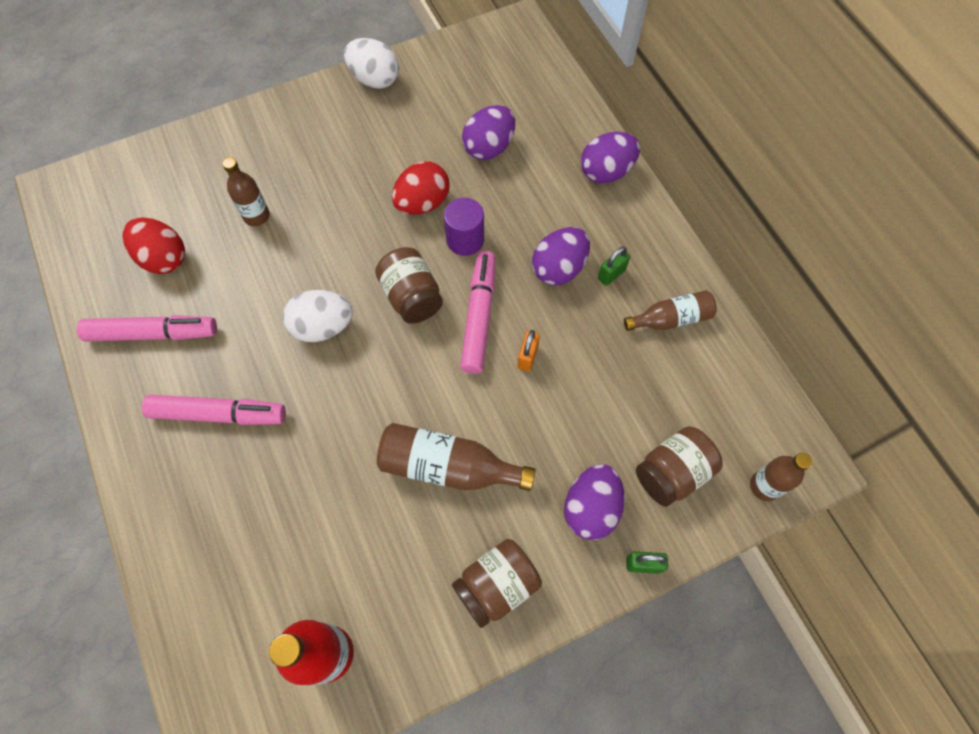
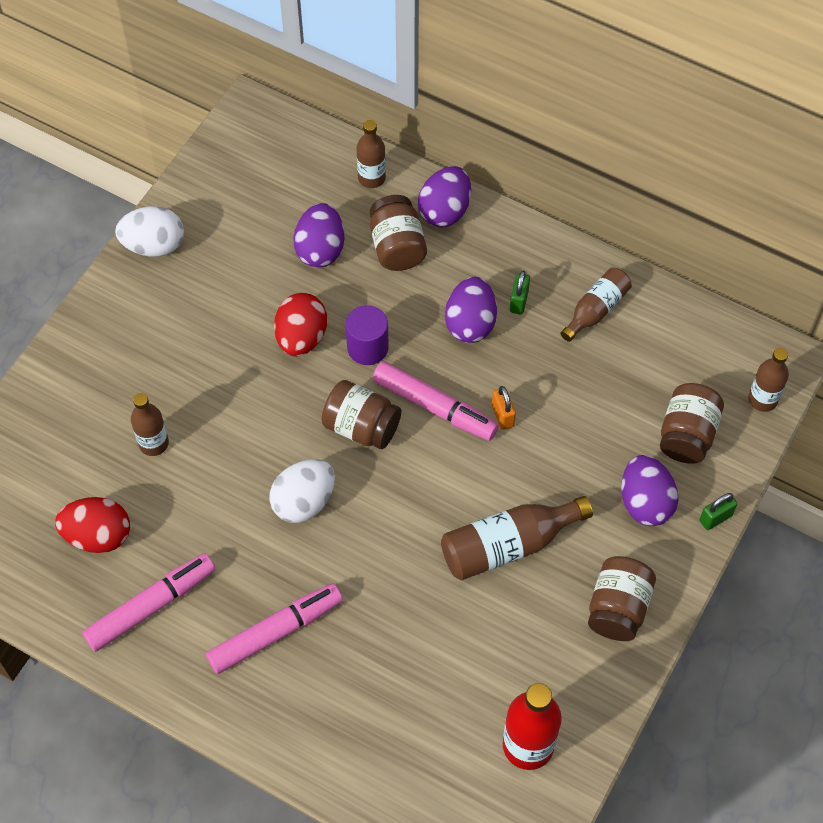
camera: 35 degrees left, 5 degrees down
(479, 316) = (434, 407): pink marker -> pink marker turned 150 degrees clockwise
(548, 178) = (397, 247): none -> brown jar
(569, 117) = (371, 178): none -> brown bottle

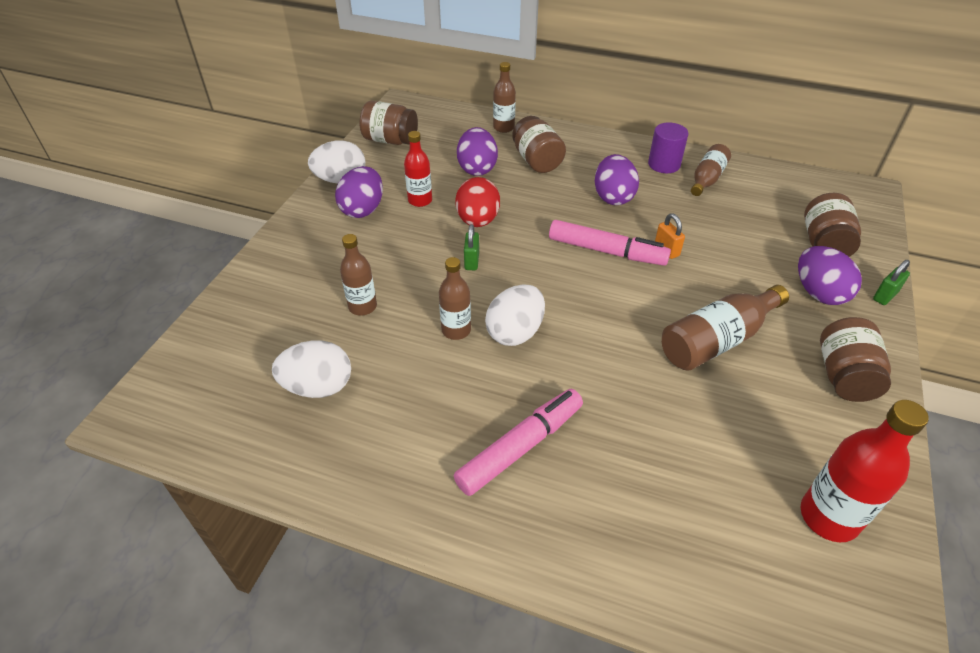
camera: 10 degrees left, 15 degrees down
(98, 536) = (318, 387): red egg -> white egg
(151, 606) = (383, 442): pink marker -> none
(241, 294) = (420, 200): none -> red bottle
(361, 427) = (549, 272): brown jar -> brown jar (390, 140)
(367, 348) = (535, 220): purple cylinder -> purple cylinder (664, 164)
(445, 211) = (565, 139): purple egg -> purple egg (363, 209)
(518, 301) = (645, 181): green padlock -> green padlock (471, 261)
(762, 399) = (868, 215): brown bottle -> brown bottle (456, 330)

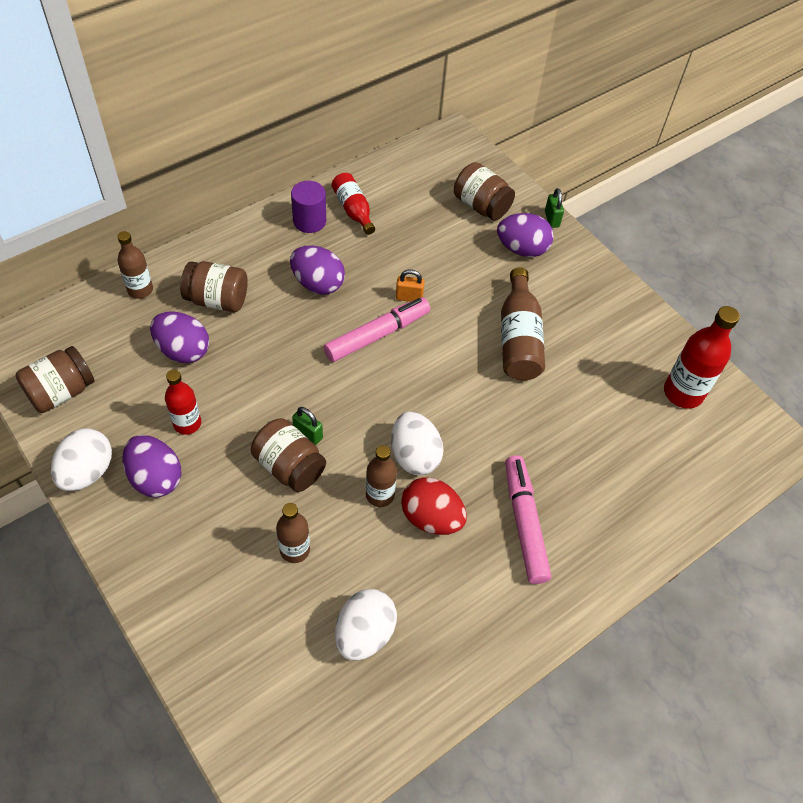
camera: 60 degrees left, 10 degrees up
(478, 221) = (259, 397): red egg -> red egg (431, 518)
(707, 179) = (353, 210): brown bottle -> red bottle
(844, 376) = (596, 298): brown jar -> brown jar (289, 467)

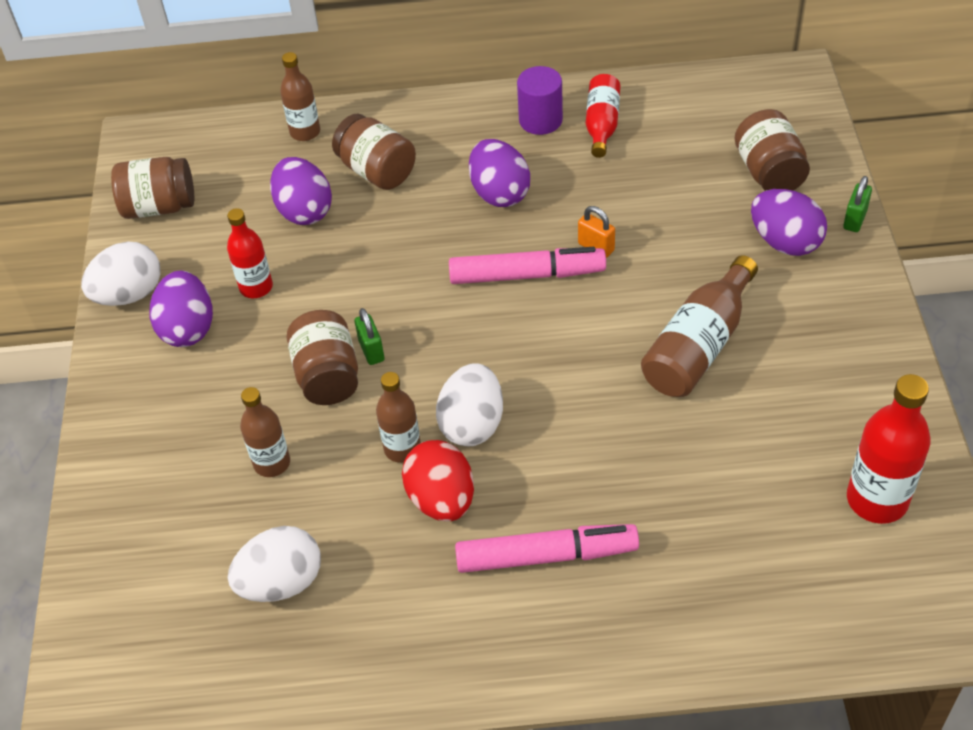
camera: 40 degrees right, 5 degrees down
(524, 523) = (546, 556): pink marker -> pink marker turned 60 degrees clockwise

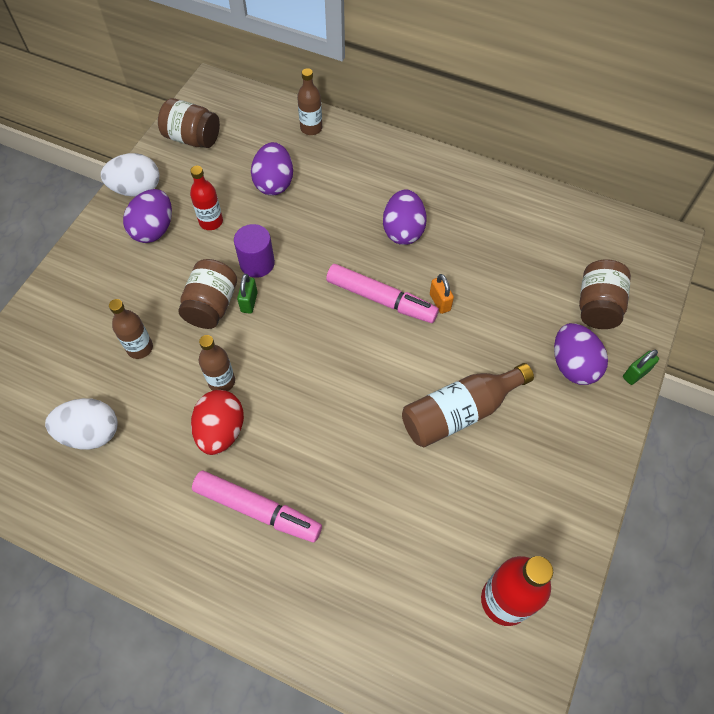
camera: 25 degrees right, 10 degrees up
(377, 171) = (336, 177): brown jar -> none
(472, 424) = (275, 388): white egg -> none
(540, 120) = (465, 190): purple cylinder -> purple cylinder (257, 263)
(602, 124) = (504, 213): red bottle -> none

